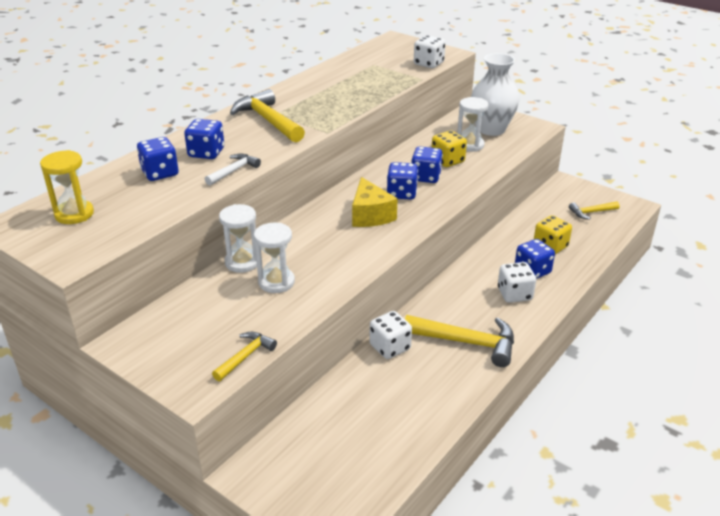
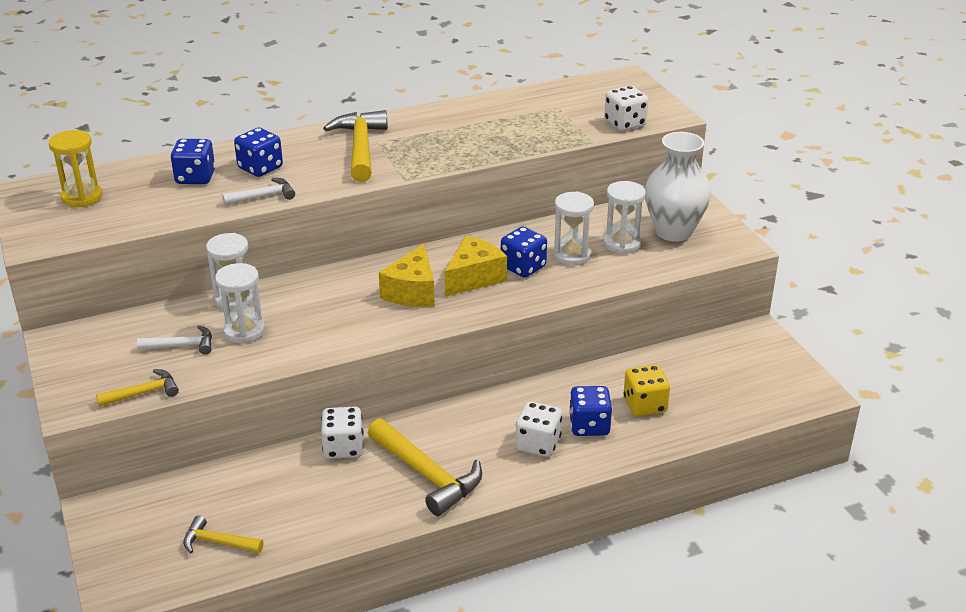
camera: 30 degrees right, 0 degrees up
(238, 310) = (182, 345): none -> white hammer
(401, 193) = (474, 278): blue dice -> yellow cheese
(447, 161) = (571, 255): yellow dice -> white hourglass
(591, 212) = (748, 382): yellow hammer -> yellow hammer (217, 542)

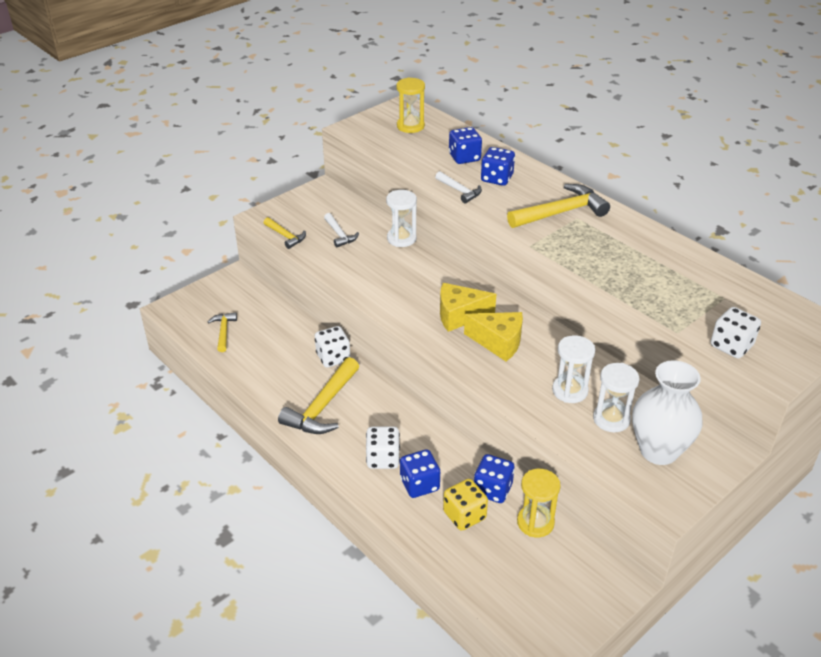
camera: 70 degrees right, 5 degrees up
(244, 331) = (368, 254): white hourglass -> none
(523, 267) = (532, 366): blue dice -> blue dice (492, 489)
(672, 362) = (535, 522): none -> yellow hourglass

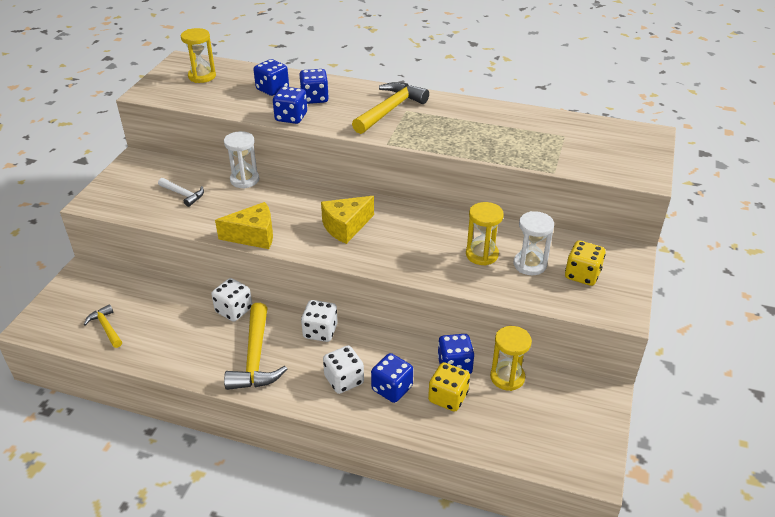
camera: 30 degrees left, 0 degrees up
(286, 236) = (130, 212): yellow hammer -> none
(460, 191) = (291, 117): white hammer -> blue dice
(498, 342) = (395, 237): yellow cheese -> yellow cheese (253, 236)
(570, 391) = (482, 255): white hourglass -> yellow hourglass
(658, 451) = (582, 275): white vase -> yellow dice
(731, 346) = (599, 169): white dice -> white dice (320, 331)

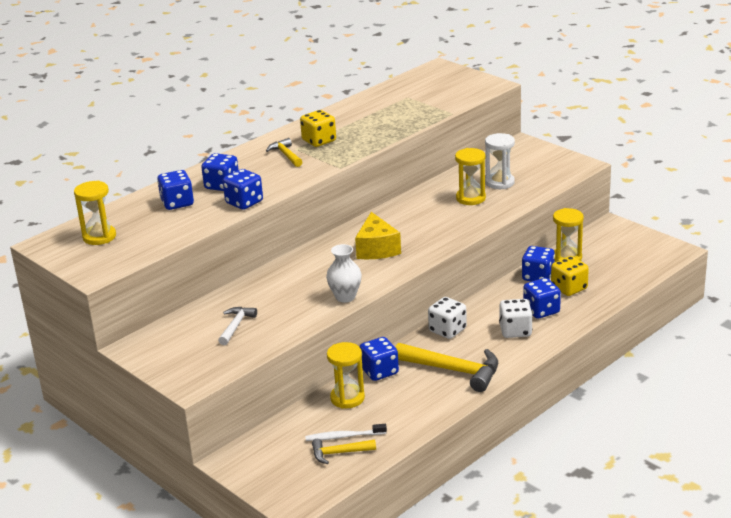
camera: 60 degrees left, 10 degrees down
(130, 322) = (344, 436): none -> white toothbrush
(183, 194) = (236, 326): white hammer -> white hammer turned 45 degrees counterclockwise
(186, 305) = (347, 398): none -> yellow hourglass
(234, 310) = (379, 371): white dice -> blue dice
(244, 180) = (247, 287): white hourglass -> none
(253, 236) = (345, 297): yellow cheese -> white vase
(390, 110) = (286, 155): yellow hammer -> yellow hammer, size x0.55
(582, 275) = (529, 166): yellow dice -> yellow dice (319, 141)

